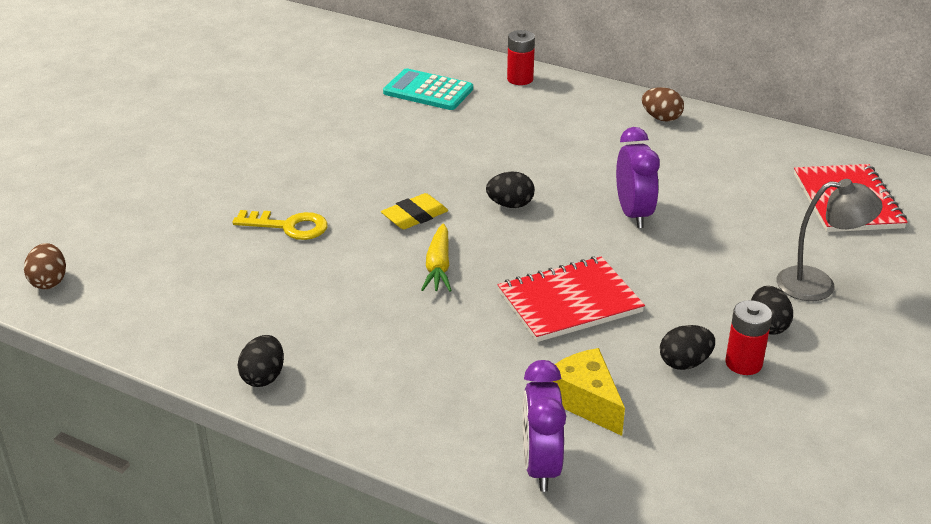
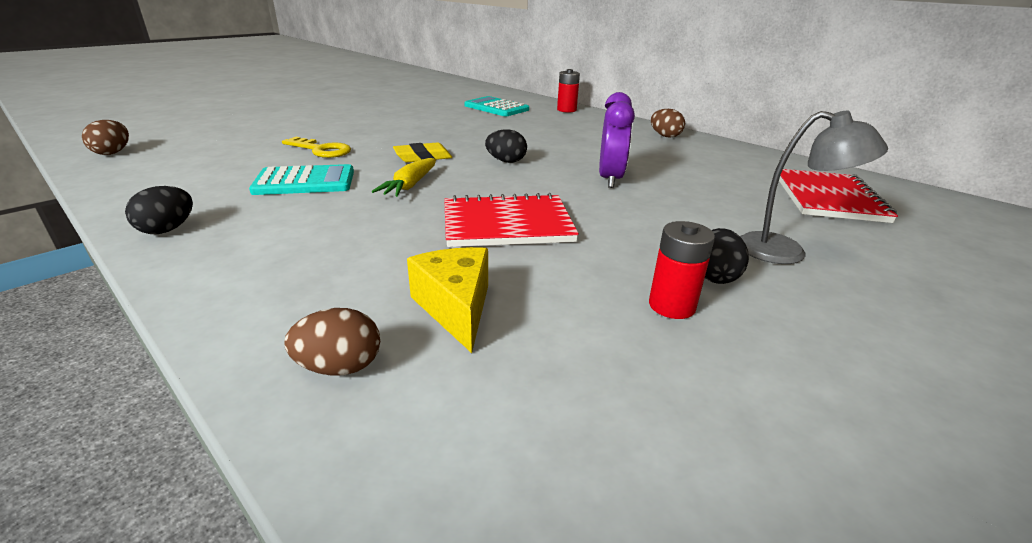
camera: 15 degrees right, 5 degrees down
(324, 284) = (305, 182): none -> turquoise calculator
(541, 466) = (340, 367): purple clock -> brown egg
(684, 363) = (598, 293): black egg -> none

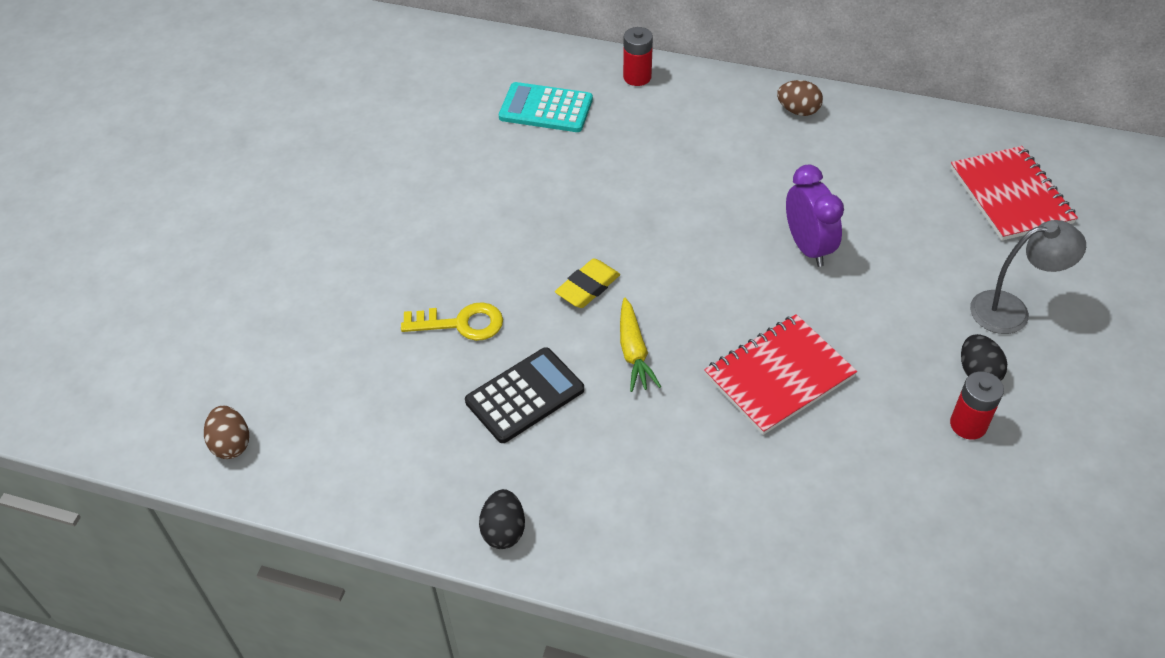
camera: 25 degrees left, 20 degrees up
(305, 182) = (525, 396): turquoise calculator -> black calculator
(340, 367) = (813, 591): brown egg -> none
(456, 307) = (832, 501): yellow cheese -> none
(506, 161) = (680, 255): black egg -> none

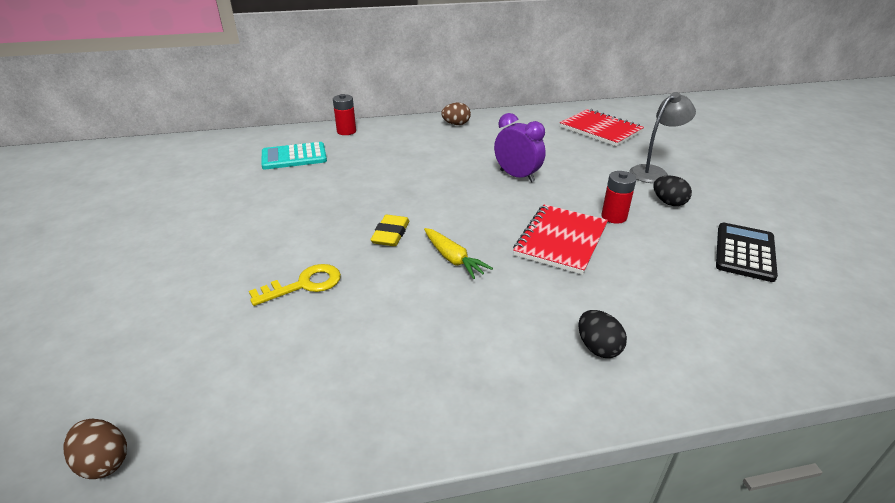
camera: 30 degrees left, 15 degrees down
(503, 530) = (442, 419): black egg -> black egg (598, 347)
(525, 396) = (390, 313): black calculator -> black calculator (745, 252)
(968, 424) = (692, 227): red battery -> red battery (614, 217)

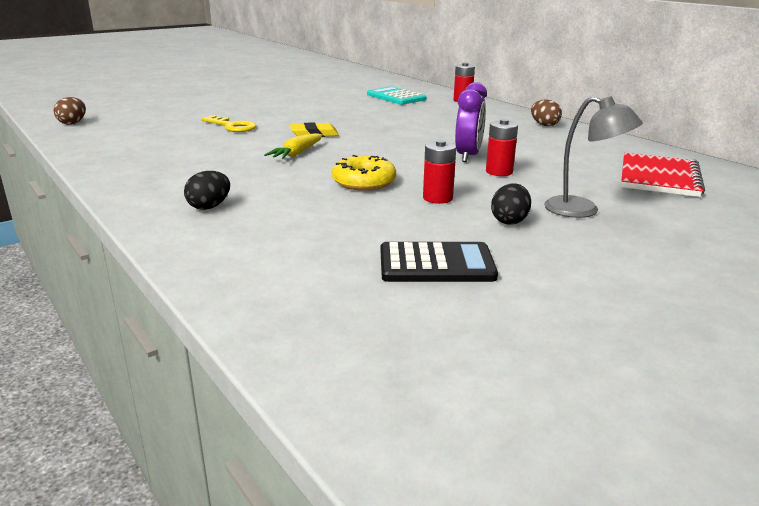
camera: 65 degrees right, 10 degrees down
(561, 240) = (364, 182): red notebook -> yellow donut
(563, 176) = (499, 172): none -> red battery

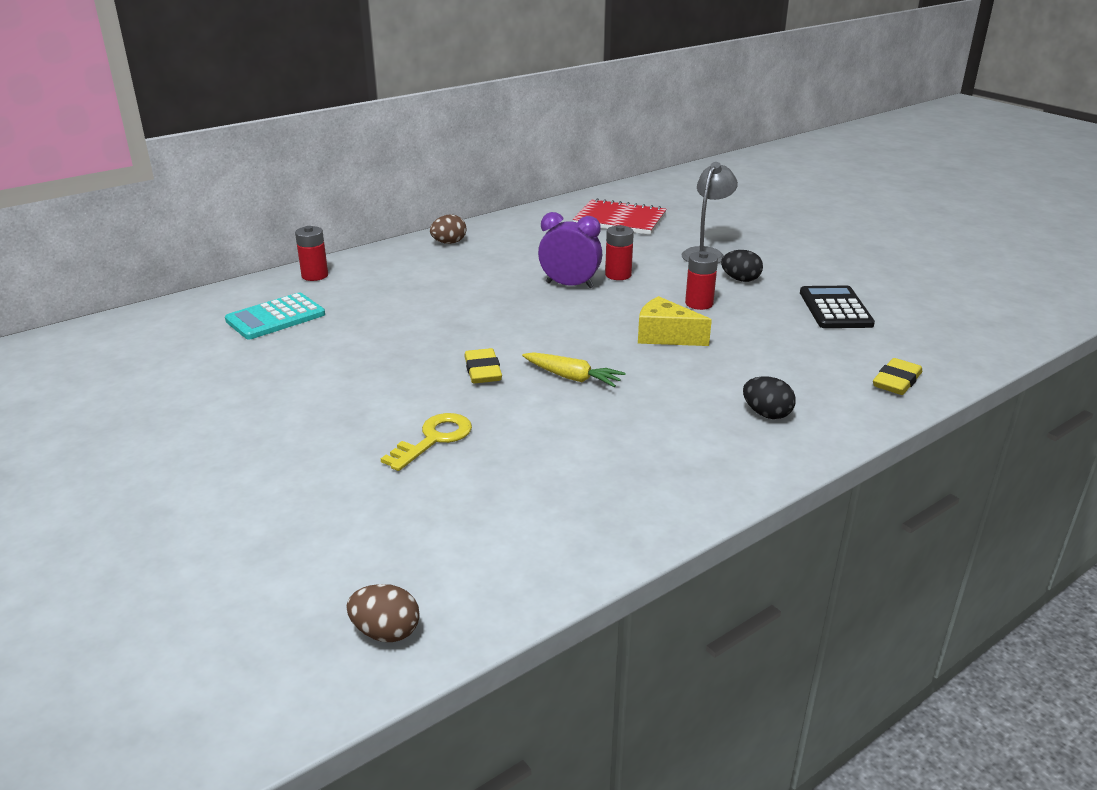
camera: 90 degrees left, 5 degrees up
(241, 272) = (896, 381): none -> yellow eraser
(364, 182) = (665, 336): yellow donut -> yellow cheese

